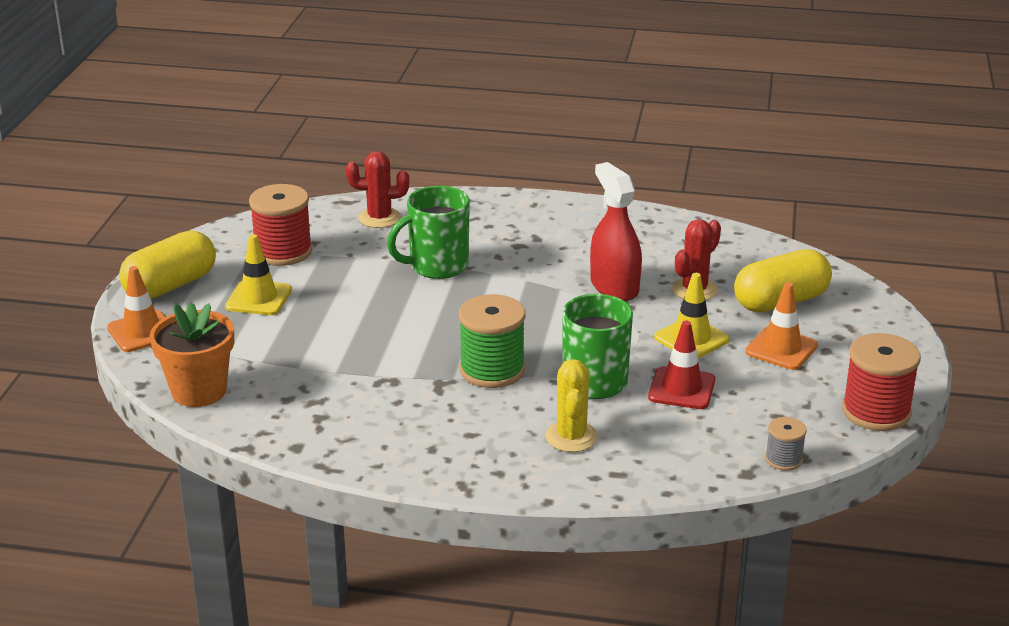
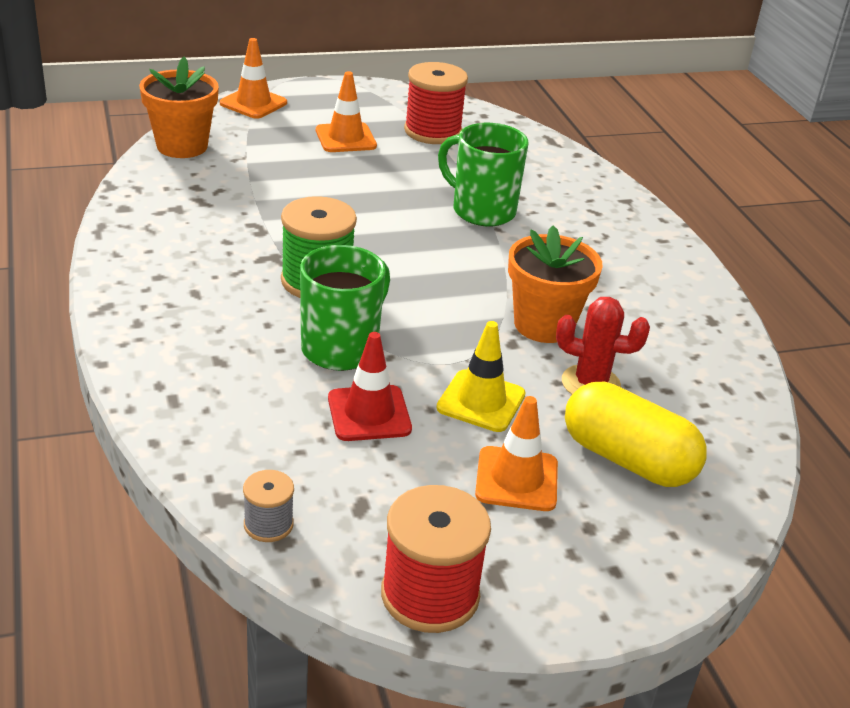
camera: 60 degrees right, 5 degrees up
(170, 286) = (332, 98): yellow capsule -> none
(259, 298) = (345, 138): yellow traffic cone -> orange traffic cone
(379, 218) = (539, 163): red cactus -> none
(571, 437) = (225, 355): yellow cactus -> none
(614, 287) = (544, 325): red spray bottle -> orange flower pot

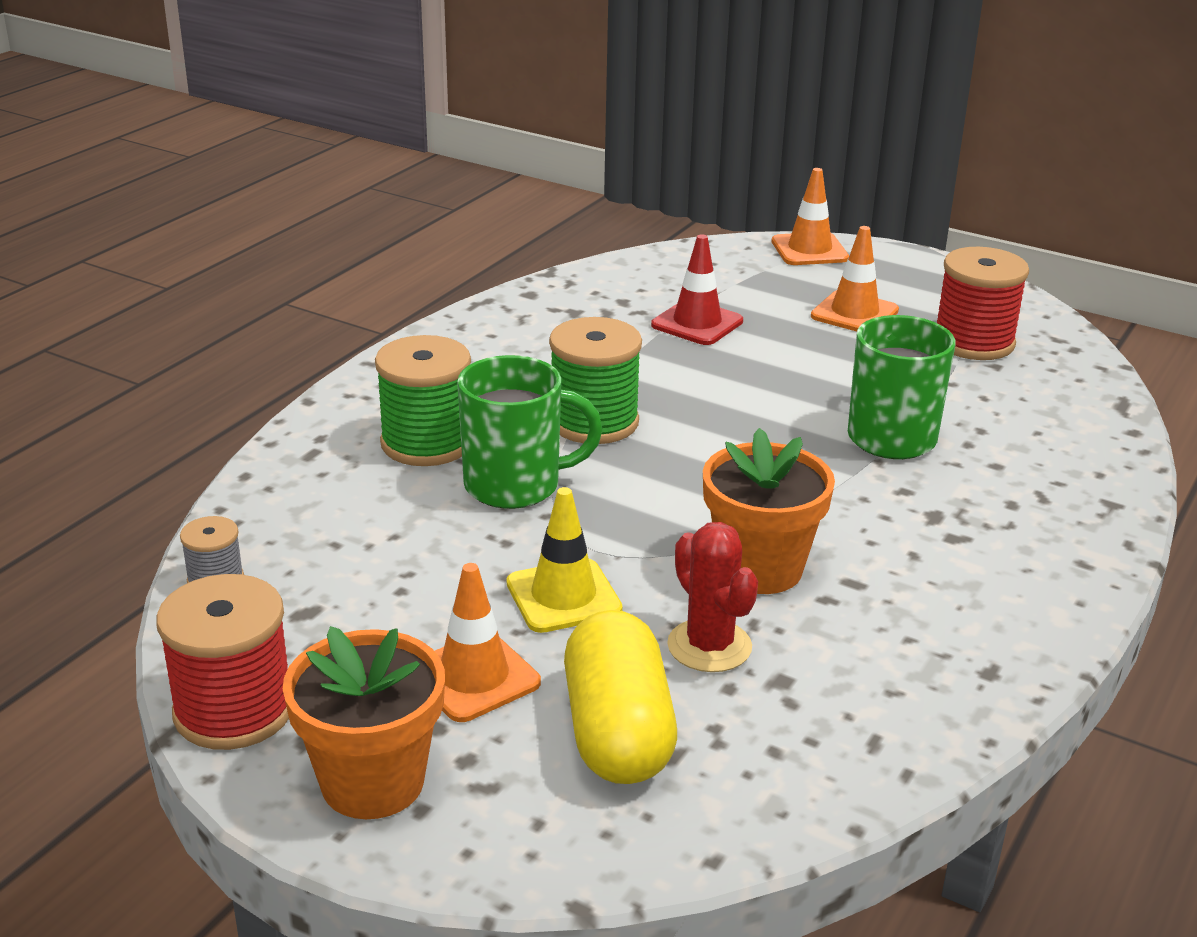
camera: 50 degrees right, 5 degrees down
(182, 146) = (670, 263): orange flower pot -> orange flower pot (372, 782)
(239, 350) = (427, 443): none -> green spool
(369, 414) = (442, 548): red traffic cone -> red traffic cone (697, 323)

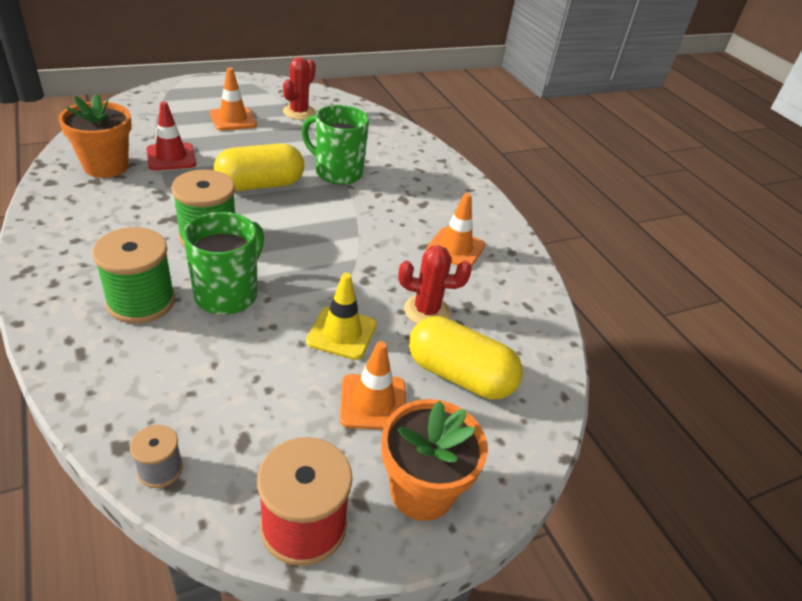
camera: 60 degrees left, 10 degrees up
(753, 401) = (260, 185): none -> yellow capsule
(760, 569) = (388, 263): orange flower pot -> orange flower pot (106, 166)
(809, 250) = (162, 94): orange traffic cone -> orange traffic cone (455, 248)
(973, 342) = (299, 112): red spool -> red cactus

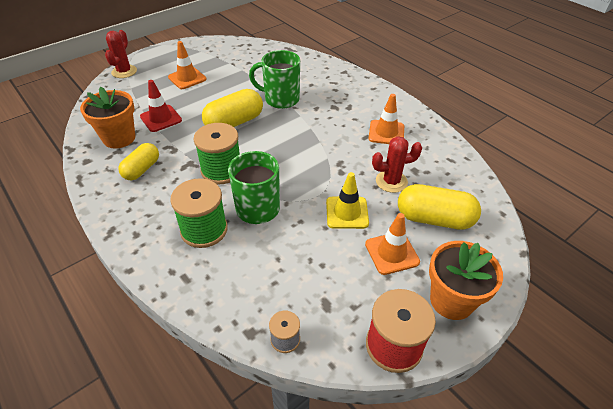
camera: 10 degrees left, 5 degrees up
(110, 209) = (142, 169): none -> yellow capsule
(299, 112) = (229, 61): red cactus -> red cactus (124, 72)

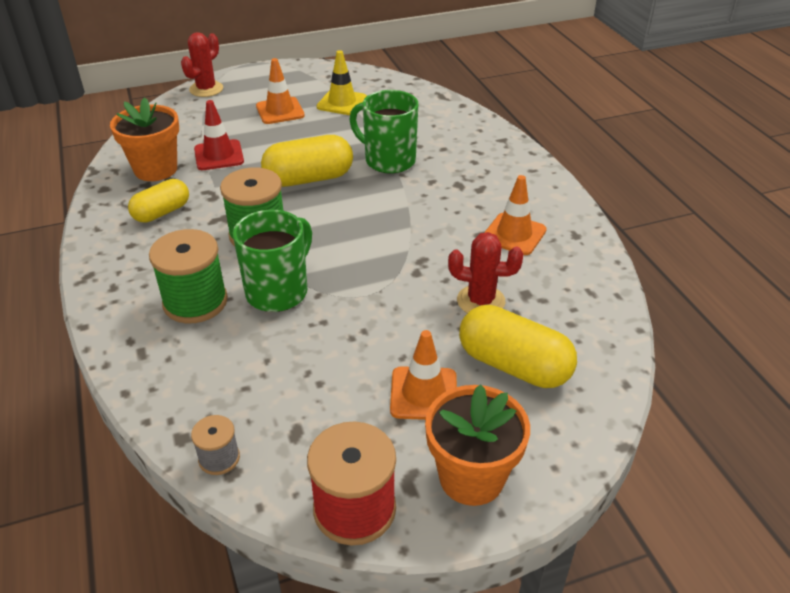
camera: 20 degrees right, 5 degrees down
(347, 212) = (392, 326): yellow traffic cone -> yellow traffic cone (342, 103)

